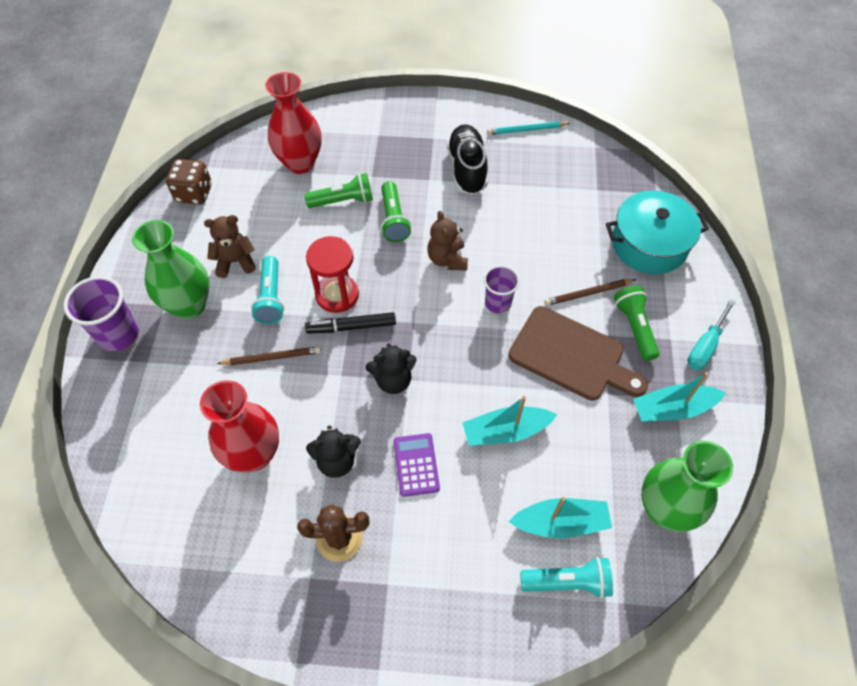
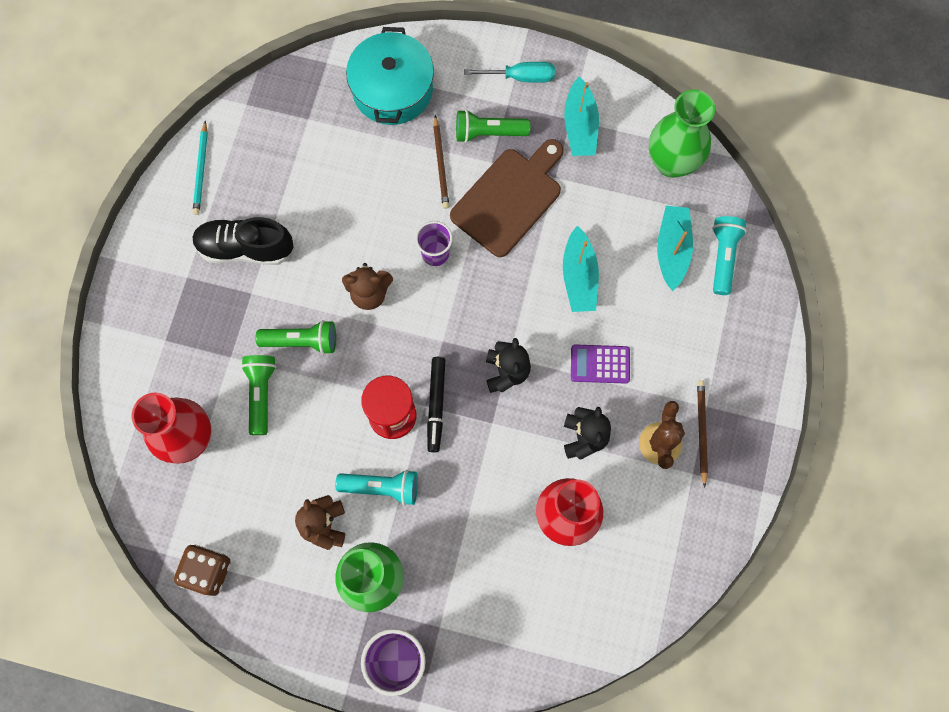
camera: 80 degrees left, 15 degrees up
(272, 357) = (458, 491): brown pencil -> brown pencil (701, 431)
(705, 346) = (520, 77): turquoise screwdriver -> turquoise screwdriver turned 45 degrees counterclockwise

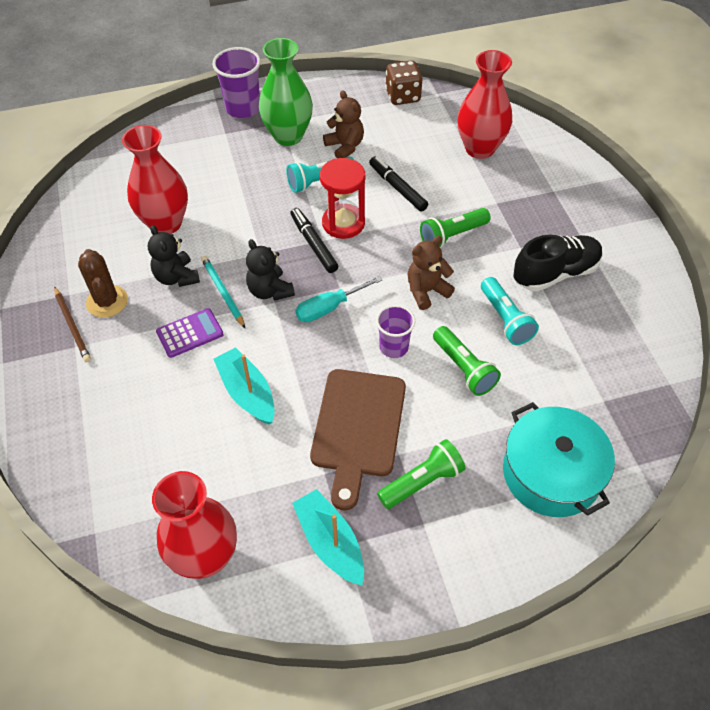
camera: 150 degrees right, 20 degrees down
(201, 170) = (649, 310): turquoise pencil -> turquoise pencil (223, 292)
(261, 394) = (453, 192): green flashlight -> green flashlight (464, 368)
(310, 431) = (397, 188): none -> black marker
(441, 164) = (446, 425): brown pencil -> none
(520, 77) = (431, 563): turquoise screwdriver -> turquoise screwdriver (329, 307)
(672, 162) = (205, 557): green vase -> red vase
(672, 250) = (164, 463): turquoise boat -> none
(723, 257) = (106, 483): turquoise flashlight -> turquoise flashlight (505, 319)

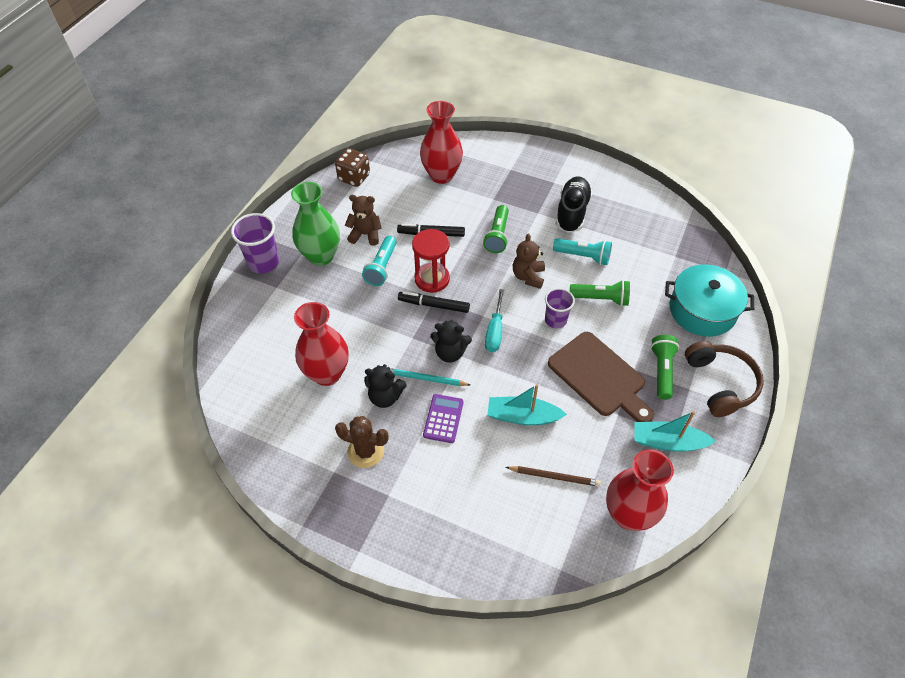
camera: 50 degrees left, 0 degrees up
(72, 326) = (367, 486): brown pencil -> brown pencil (554, 476)
(462, 551) = (720, 383): none -> brown headphones

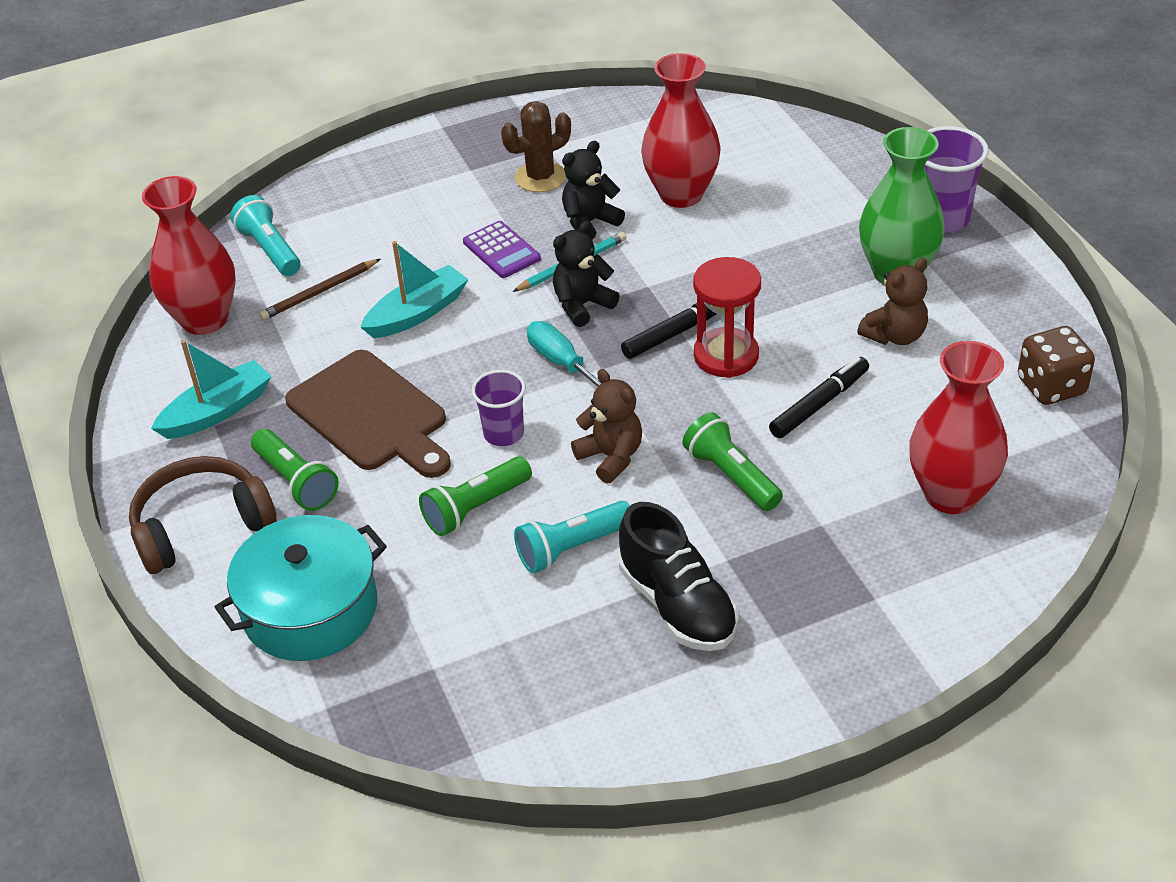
camera: 135 degrees right, 10 degrees down
(382, 267) = (806, 319): turquoise flashlight -> turquoise flashlight (270, 250)
(599, 377) = (371, 415): brown cutting board -> brown cutting board turned 135 degrees counterclockwise
(720, 383) = (201, 526): brown headphones -> brown headphones turned 120 degrees clockwise

